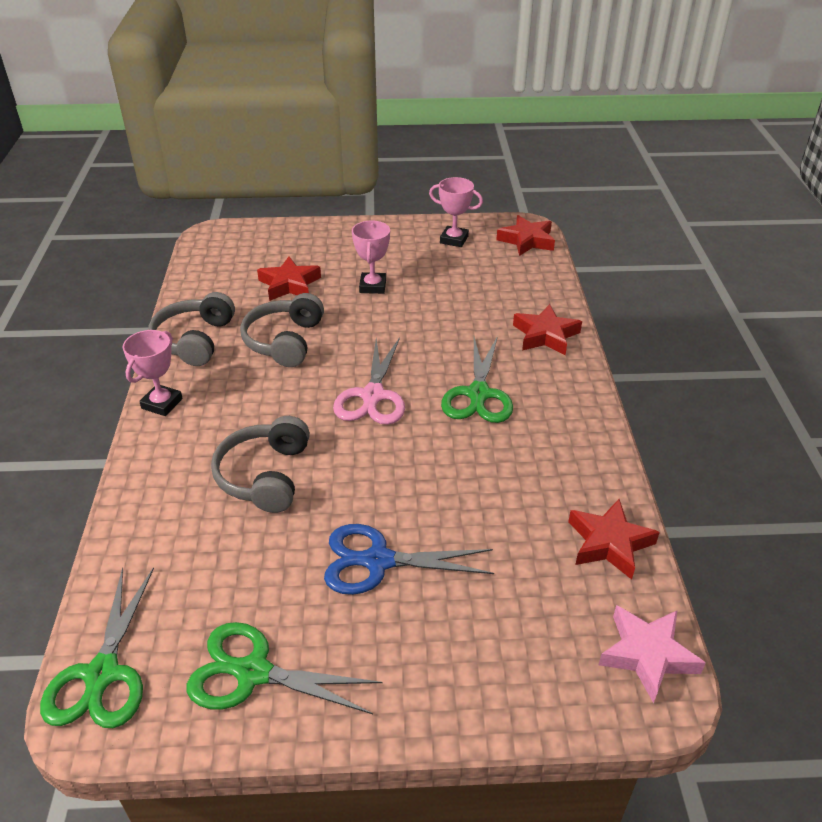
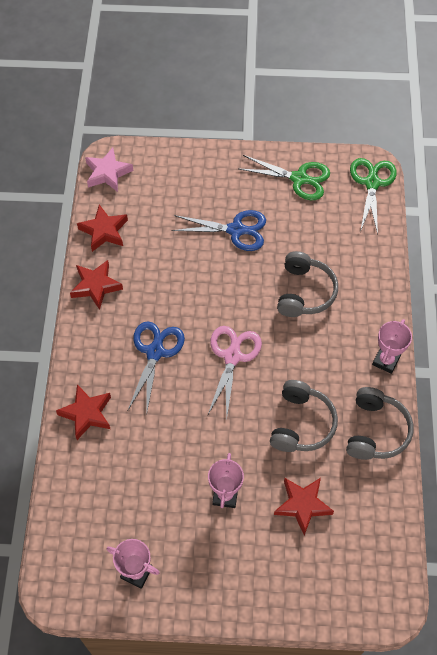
camera: 175 degrees left, 20 degrees up
(478, 394) = (155, 352): green scissors -> blue scissors
(527, 240) = (61, 564): red star -> red star (96, 286)

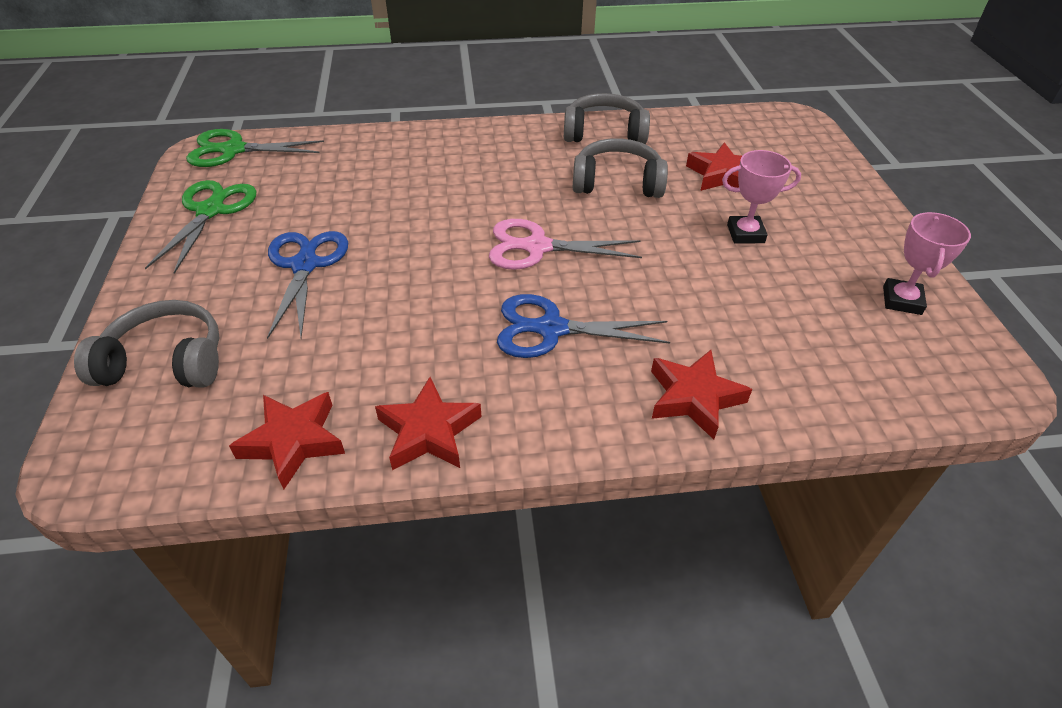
camera: 100 degrees left, 15 degrees down
(108, 173) = (132, 462): pink star -> none
(305, 292) = (419, 193): grey headphones -> grey headphones (166, 361)
(386, 361) = (511, 130): pink trophy -> none

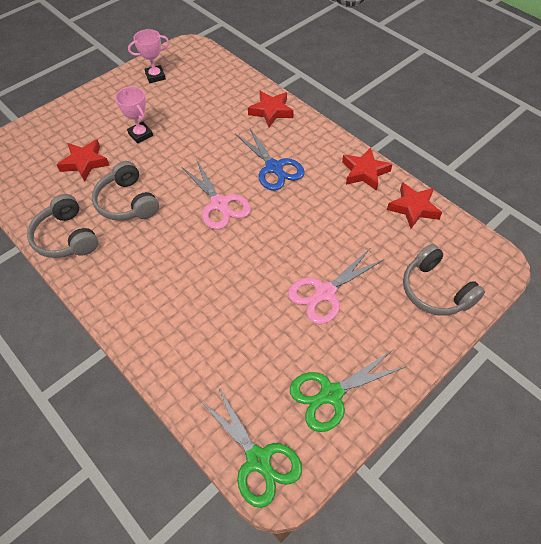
camera: 125 degrees left, 10 degrees up
(305, 265) = (325, 293): blue scissors -> pink scissors

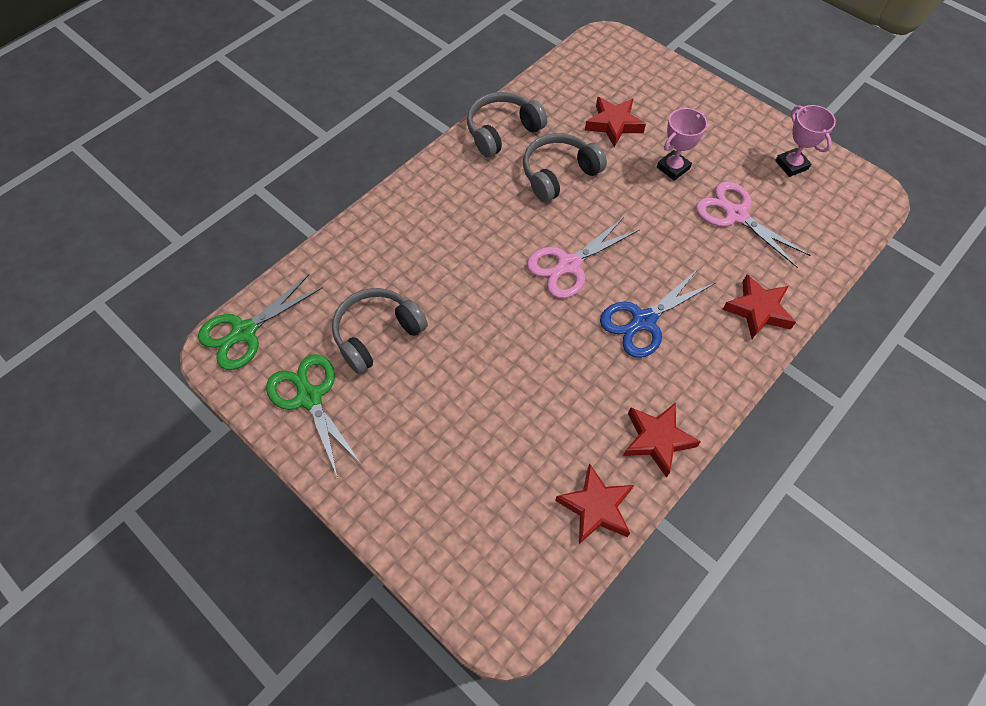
camera: 85 degrees right, 5 degrees up
(325, 293) = (442, 389): pink scissors -> pink scissors (736, 215)
(435, 290) = (451, 526): grey headphones -> grey headphones (377, 334)

